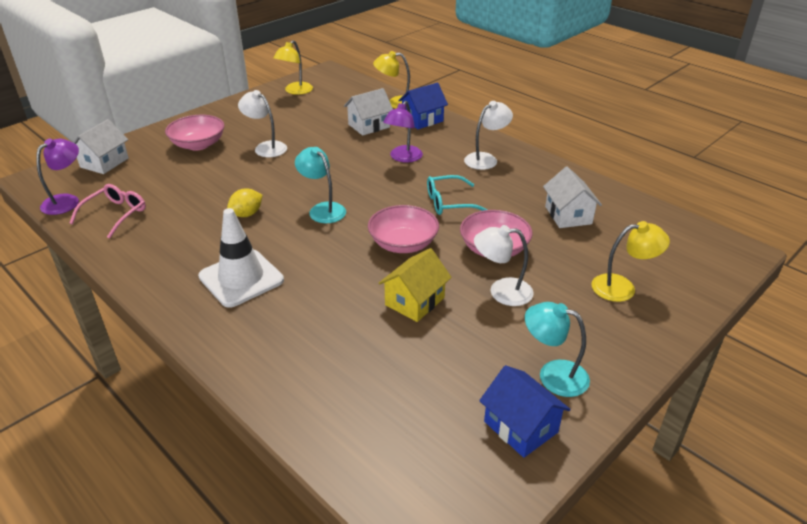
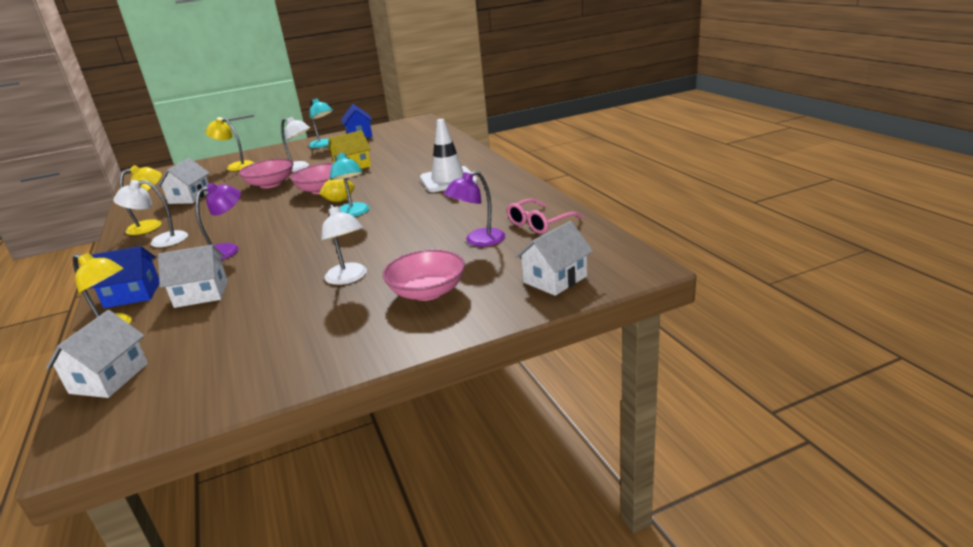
camera: 155 degrees left, 10 degrees down
(67, 201) = (592, 239): purple lamp -> purple lamp (478, 241)
(247, 214) = (419, 215): yellow lemon -> yellow lemon (339, 201)
(295, 91) = (207, 384): yellow lamp -> yellow lamp (152, 225)
(354, 87) = (109, 378): none -> white house
(449, 202) = (252, 210): turquoise glasses -> none

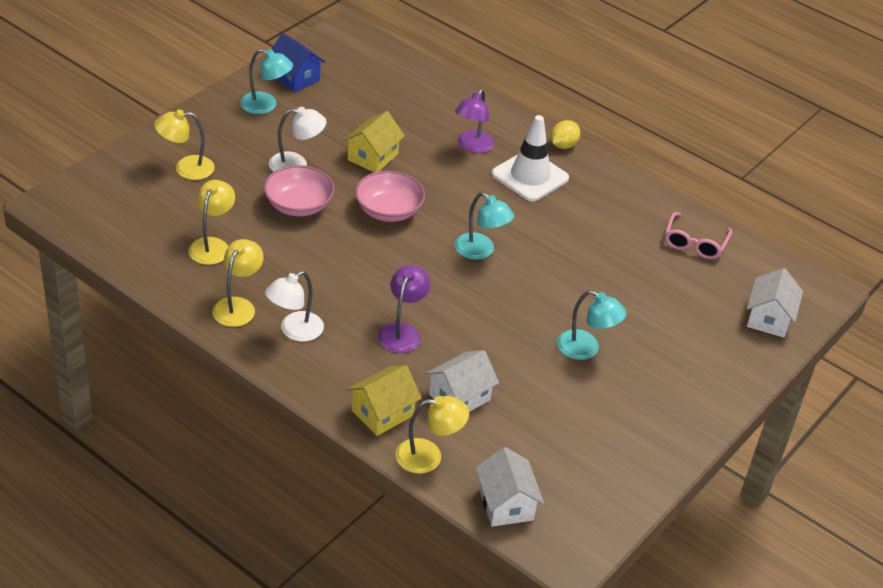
camera: 35 degrees left, 15 degrees up
(132, 294) = (382, 413): blue house -> yellow house
(190, 197) = (212, 245): white house -> yellow lamp
(339, 201) = (437, 230): yellow lemon -> yellow lemon (563, 145)
(349, 278) = (586, 349): white lamp -> turquoise lamp
(427, 292) = (676, 353): pink bowl -> none
(478, 241) = (659, 277): purple lamp -> purple lamp (472, 146)

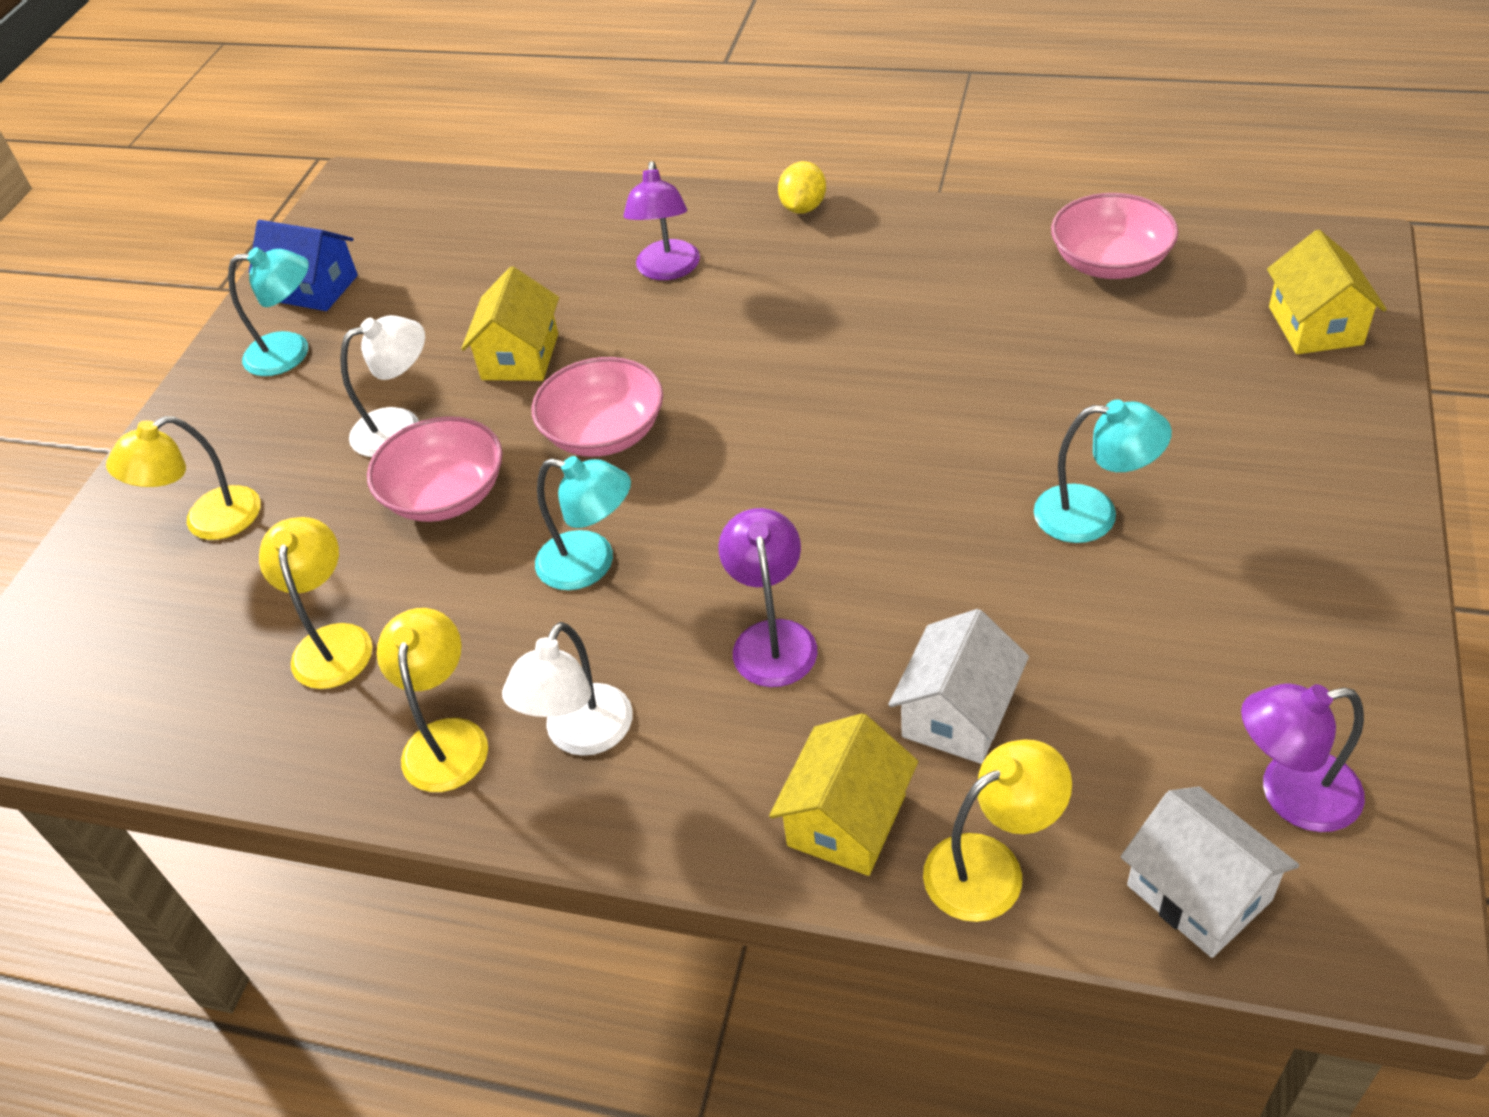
camera: 15 degrees left, 5 degrees up
(480, 251) = (800, 430): turquoise lamp -> turquoise lamp (591, 564)
(530, 176) = (789, 275): white traffic cone -> none
(574, 491) = (1290, 794): none -> purple lamp
(695, 243) = (1110, 262): pink glasses -> pink bowl
(769, 318) = (1315, 325): white house -> yellow house

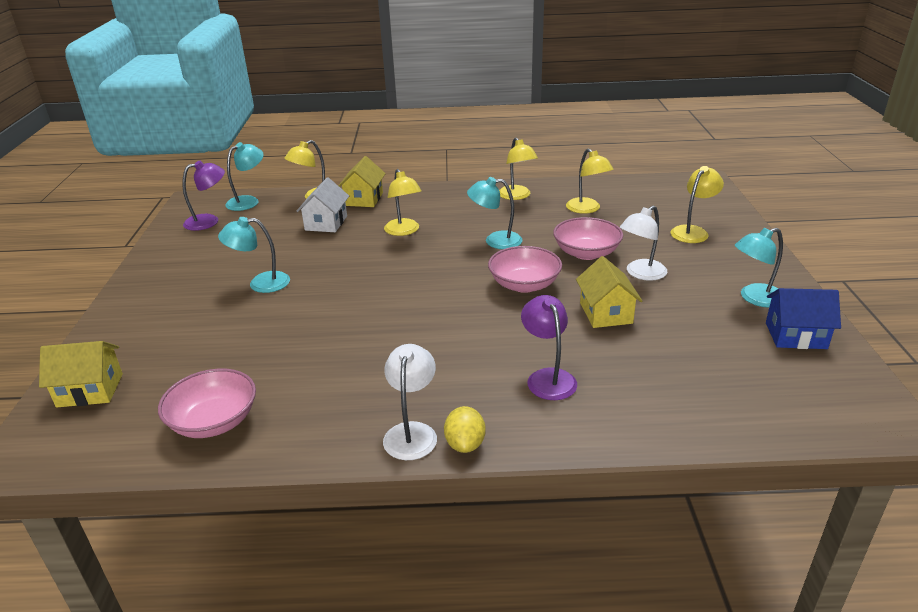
camera: 160 degrees right, 15 degrees down
(581, 736) = (467, 202): white lamp -> white lamp (412, 432)
(772, 638) = (404, 231): purple lamp -> yellow lamp
(1199, 892) = (248, 201): white house -> turquoise lamp
(1315, 325) = (90, 390): yellow house -> yellow house turned 75 degrees counterclockwise

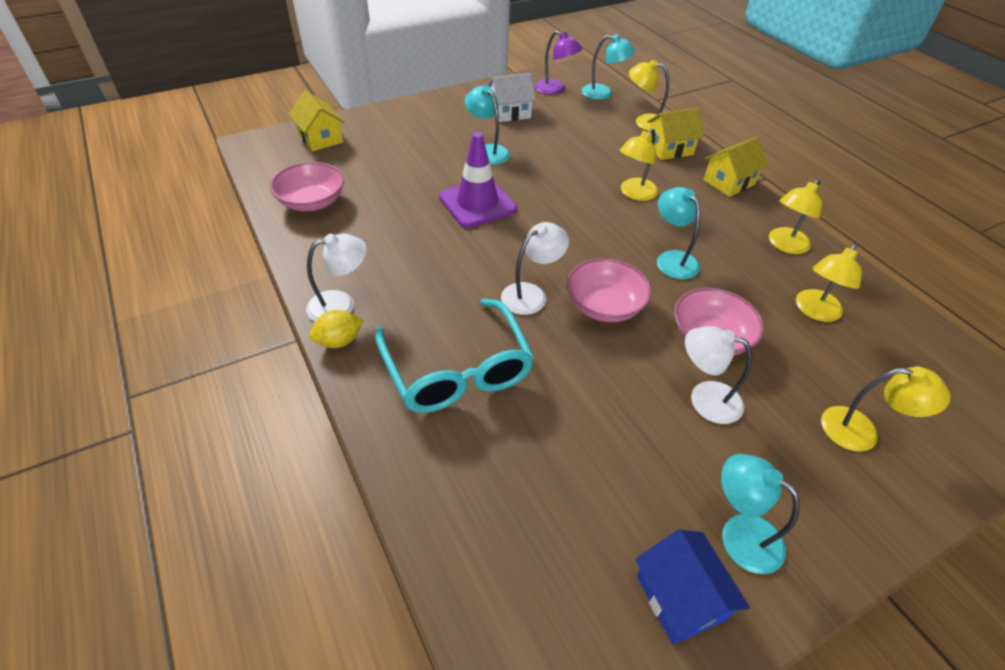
camera: 60 degrees right, 15 degrees up
(326, 223) = (606, 145): white house -> white house (510, 113)
(336, 310) = (477, 203): none -> purple traffic cone
(485, 314) = (531, 294): none -> white lamp
(548, 377) = (457, 369): purple lamp -> turquoise glasses
(606, 313) = (597, 386): yellow house -> yellow house (729, 182)

